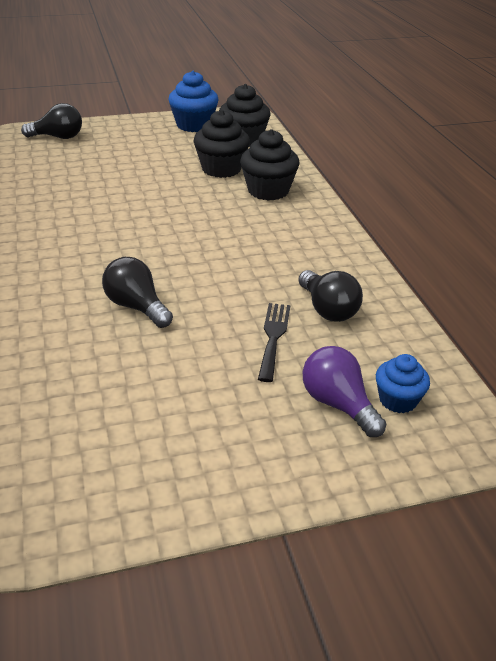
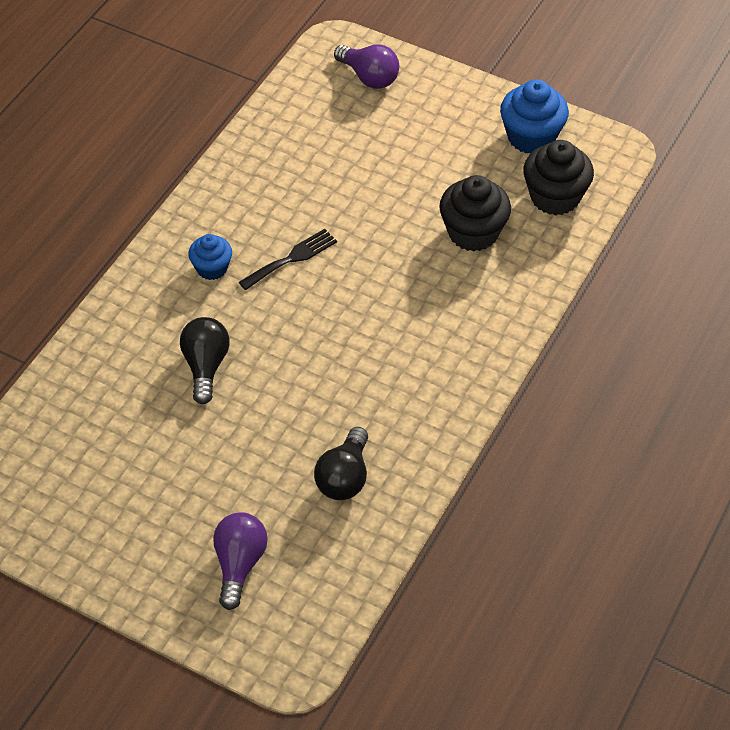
camera: 45 degrees right, 15 degrees up
(58, 137) = (369, 77): black light bulb -> purple light bulb
(268, 191) = (479, 296): black cupcake -> none
(273, 337) = (269, 472): black fork -> black fork (292, 258)
(398, 400) = (284, 595): blue cupcake -> blue cupcake (212, 268)

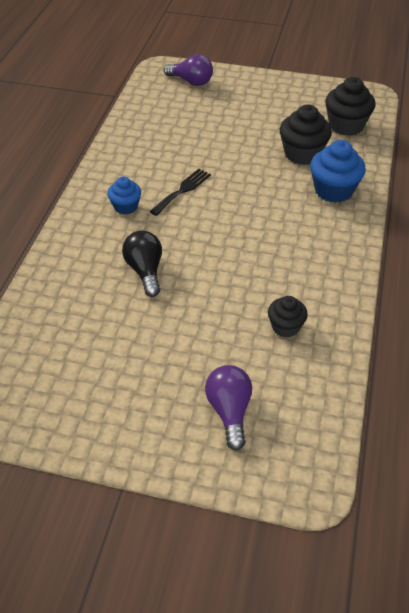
camera: 15 degrees left, 5 degrees down
(344, 477) = (285, 327): black light bulb -> black cupcake
(531, 137) = (313, 96): blue cupcake -> blue cupcake (333, 190)

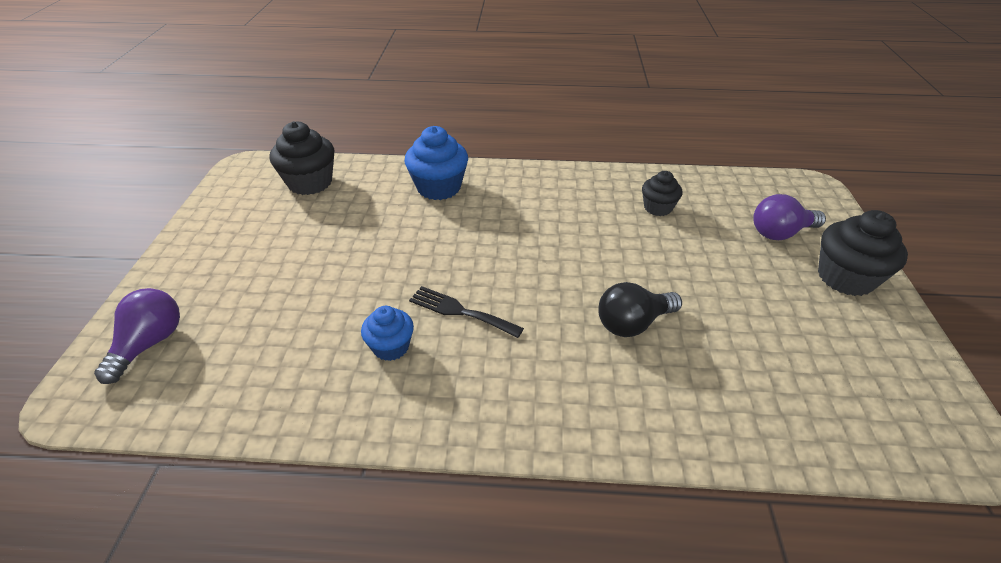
camera: 100 degrees left, 5 degrees down
(125, 206) = (510, 370): blue cupcake -> blue cupcake (391, 347)
(302, 154) = (369, 212): black cupcake -> black cupcake (845, 278)

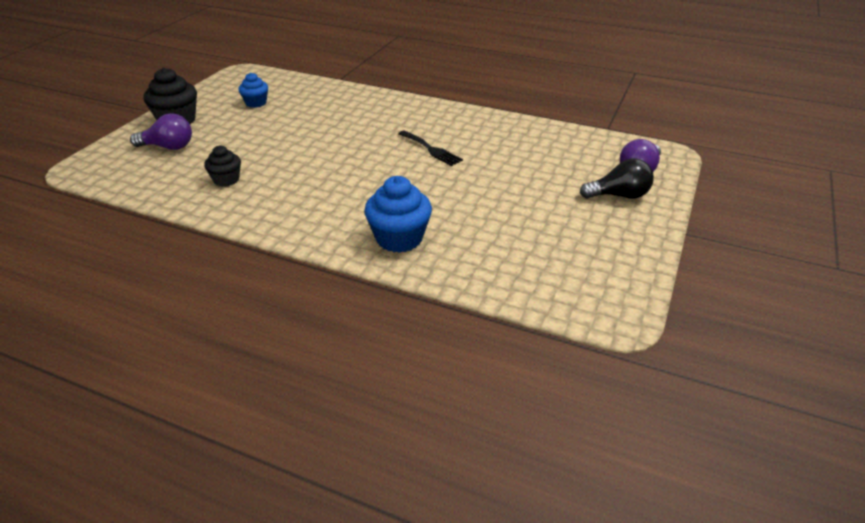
camera: 160 degrees left, 5 degrees down
(310, 183) = (534, 274): black cupcake -> none
(391, 347) = (481, 142): blue cupcake -> blue cupcake (256, 103)
(632, 323) = (331, 126): black light bulb -> black light bulb (619, 196)

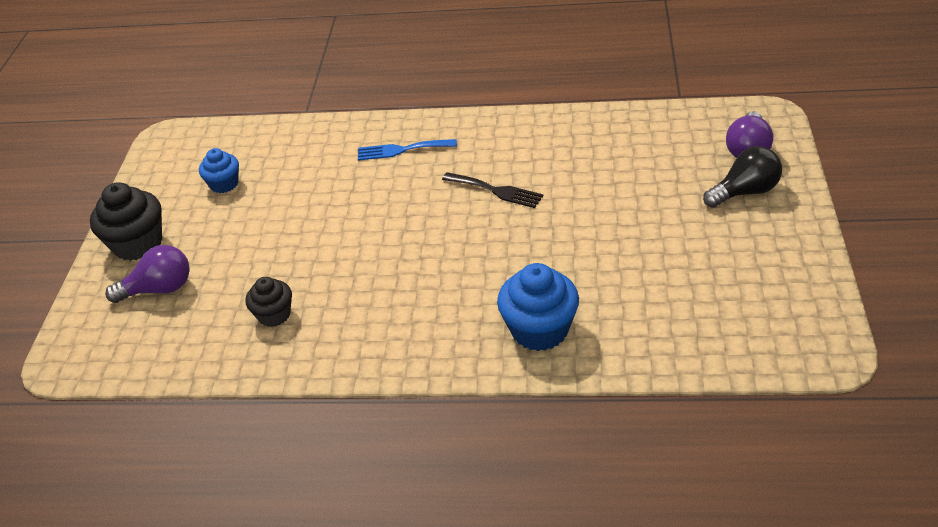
camera: 15 degrees left, 5 degrees up
(384, 112) = (402, 150): none -> blue fork

